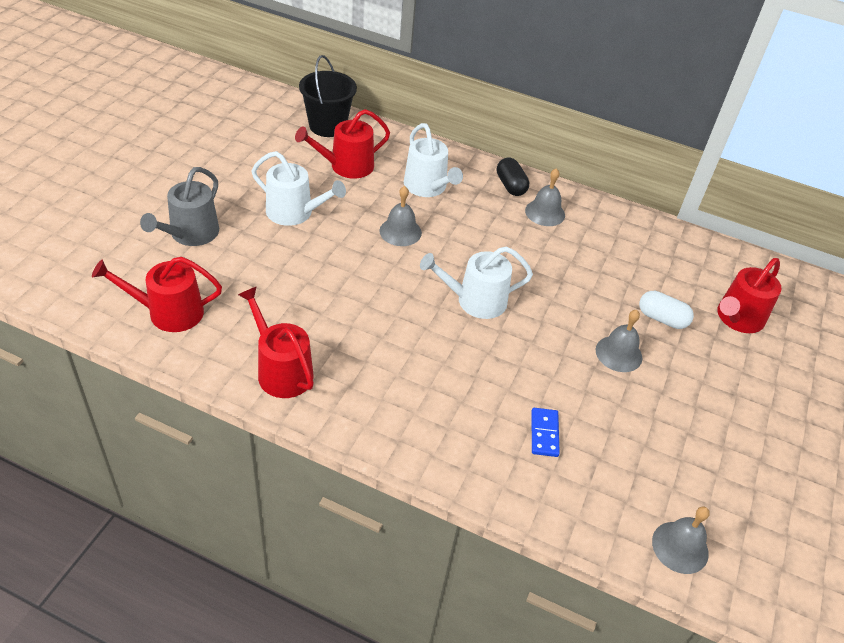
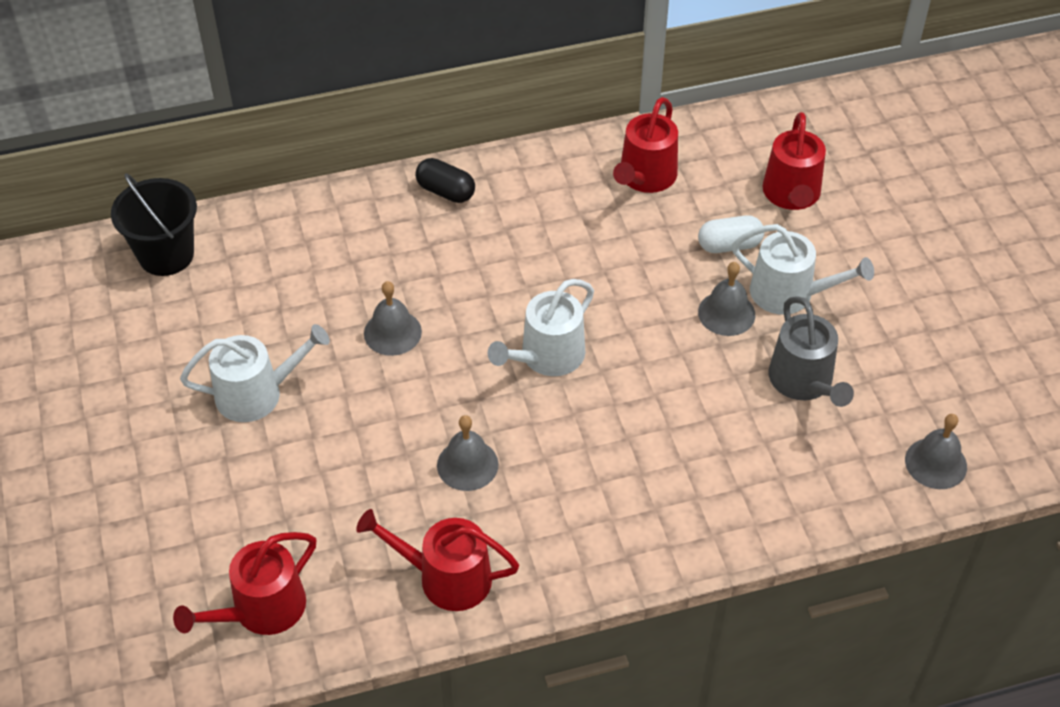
camera: 35 degrees left, 5 degrees up
(190, 234) = (174, 505): grey watering can -> grey watering can (804, 382)
(346, 166) = (247, 293): red watering can -> red watering can (645, 177)
(427, 187) = (363, 256): white watering can -> white watering can (789, 293)
(544, 433) = (740, 447): blue domino -> none
(545, 212) = (512, 200): grey bell -> grey bell (467, 464)

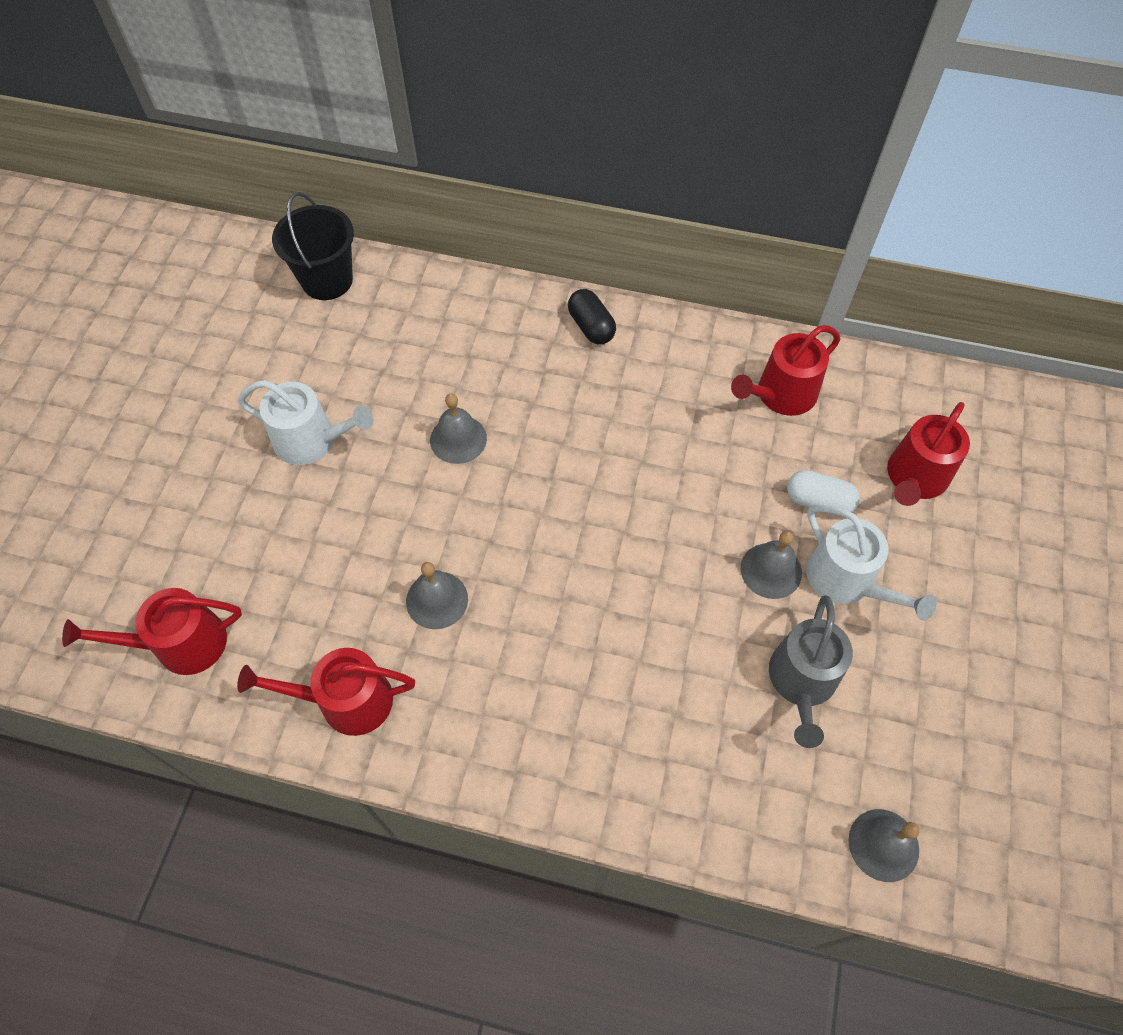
camera: 30 degrees right, 10 degrees up
(446, 577) = (346, 701): red watering can -> red watering can turned 45 degrees counterclockwise
(547, 356) = (575, 530): white watering can -> none

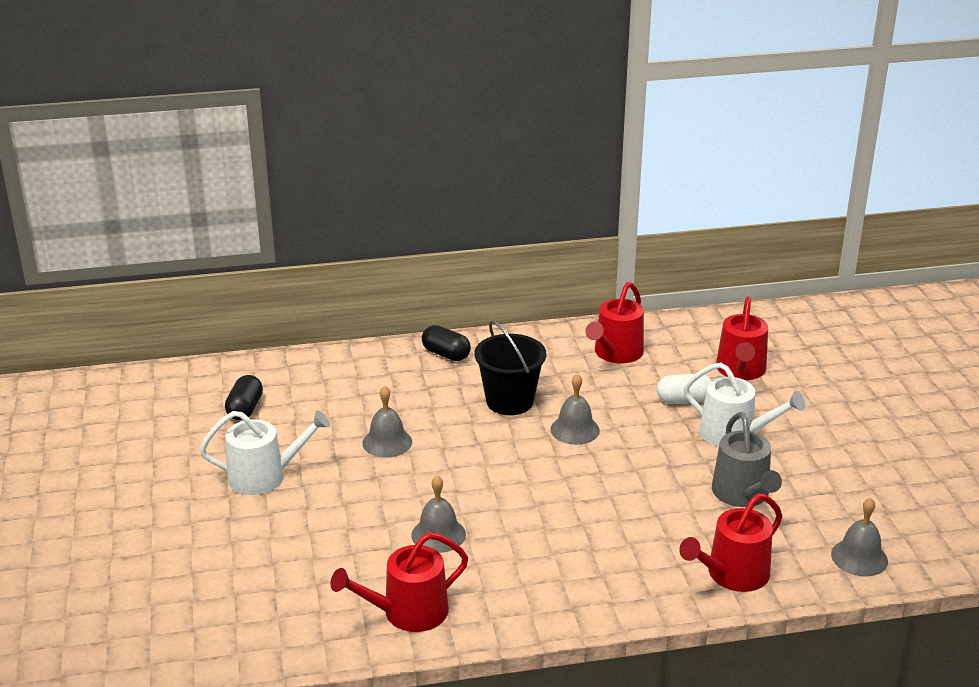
camera: 25 degrees left, 30 degrees down
(181, 644) = (240, 625): red watering can -> red watering can (732, 574)
(327, 280) = (206, 383): black bucket -> black bucket (509, 401)
(344, 333) = (245, 409): none -> black capsule
(771, 570) = (677, 444): grey bell -> grey bell (575, 429)

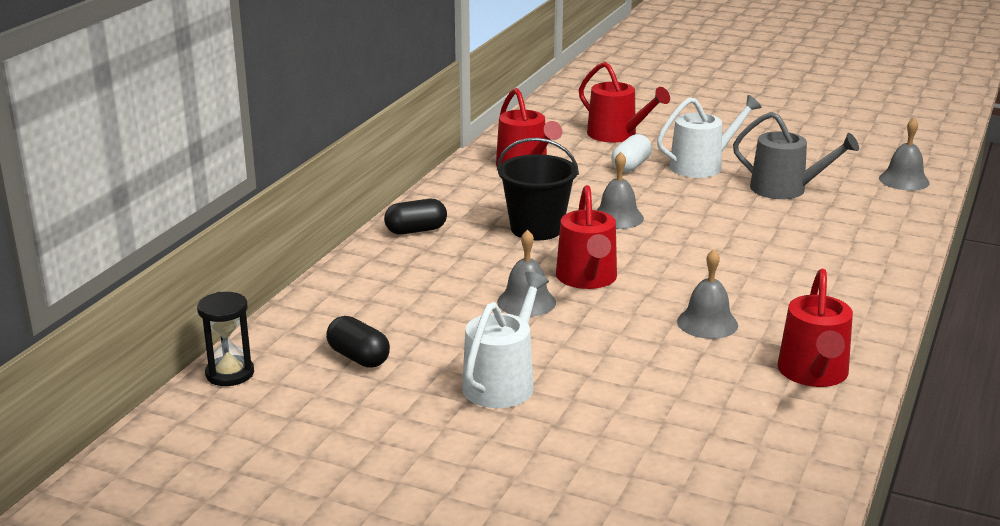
camera: 55 degrees left, 5 degrees down
(184, 374) = (230, 373): none -> black hourglass
(732, 574) = (885, 226): red watering can -> red watering can (587, 278)

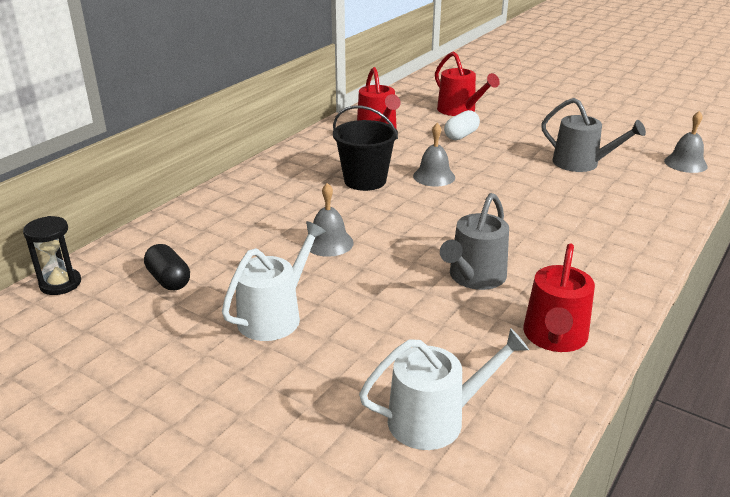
camera: 10 degrees right, 5 degrees up
(416, 230) = (270, 174): black capsule -> none
(587, 278) = (388, 227): red watering can -> none
(702, 166) = (518, 139): white watering can -> white watering can (435, 419)
(707, 323) = (474, 277): grey bell -> grey watering can

